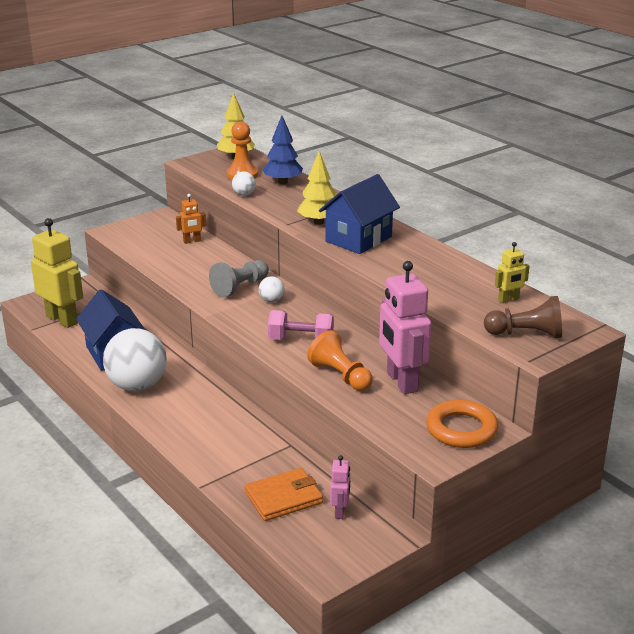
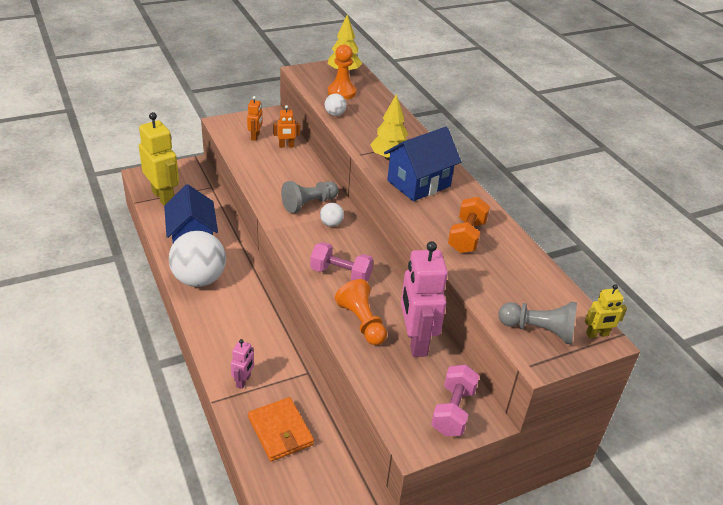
camera: 10 degrees right, 10 degrees up
(154, 238) = (255, 136): none -> orange robot
(283, 182) = (374, 106): blue tree -> none
(283, 498) = (280, 431): orange wallet -> orange wallet turned 75 degrees clockwise
(340, 511) = (325, 459): pink robot -> pink robot (243, 381)
(425, 274) = (466, 237): none -> orange dumbbell
(461, 429) = (453, 411): orange ring -> pink dumbbell
(508, 300) = (536, 284): yellow robot -> yellow robot (597, 334)
(526, 334) = (539, 330): brown pawn -> grey pawn

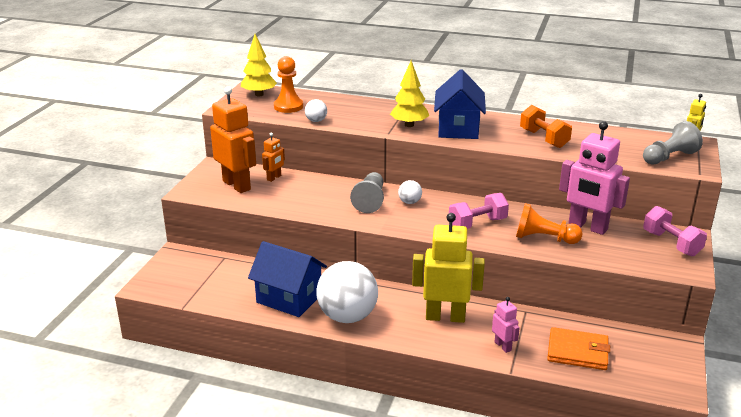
camera: 45 degrees left, 10 degrees down
(163, 197) = (200, 288): yellow robot -> yellow robot (445, 317)
(255, 136) = (237, 185): orange robot -> orange robot, size x2.08

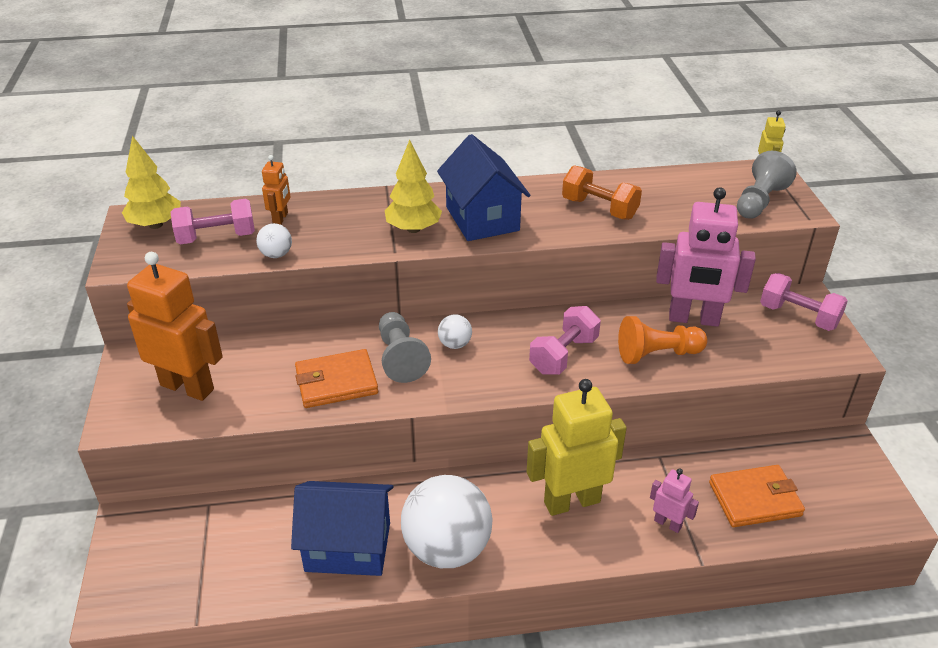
camera: 25 degrees left, 10 degrees up
(274, 178) = (237, 356): orange robot -> orange robot (280, 218)
(288, 106) = (217, 237): orange pawn -> pink dumbbell
(322, 203) = (336, 382): none -> orange wallet

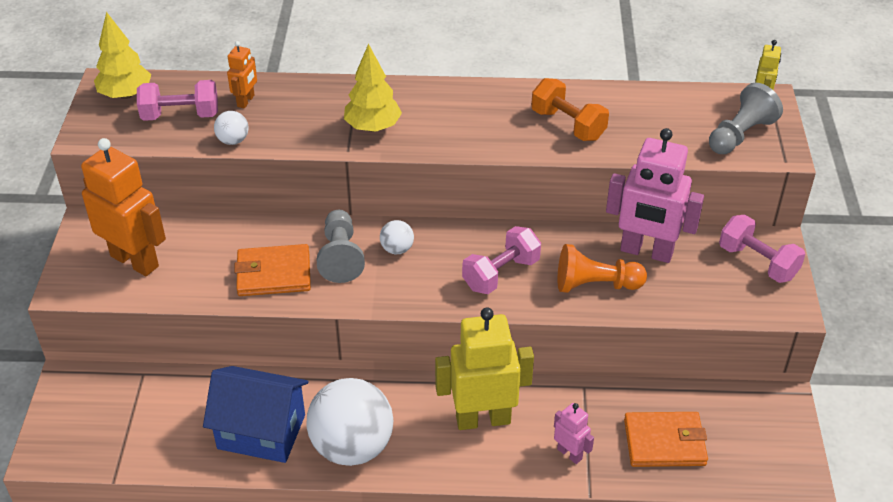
camera: 10 degrees right, 5 degrees up
(482, 219) = (444, 123): blue house -> none

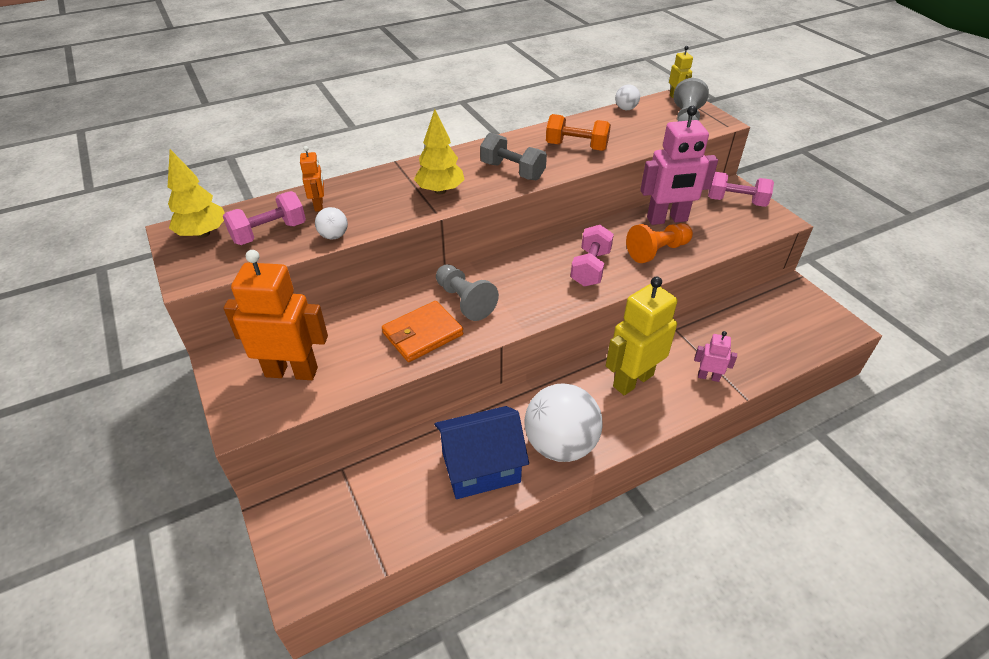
camera: 30 degrees left, 0 degrees up
(397, 249) = (502, 280): white ball -> white ball (625, 109)
(468, 130) = (512, 171): none -> grey dumbbell
(664, 442) = (756, 342): orange wallet -> none

